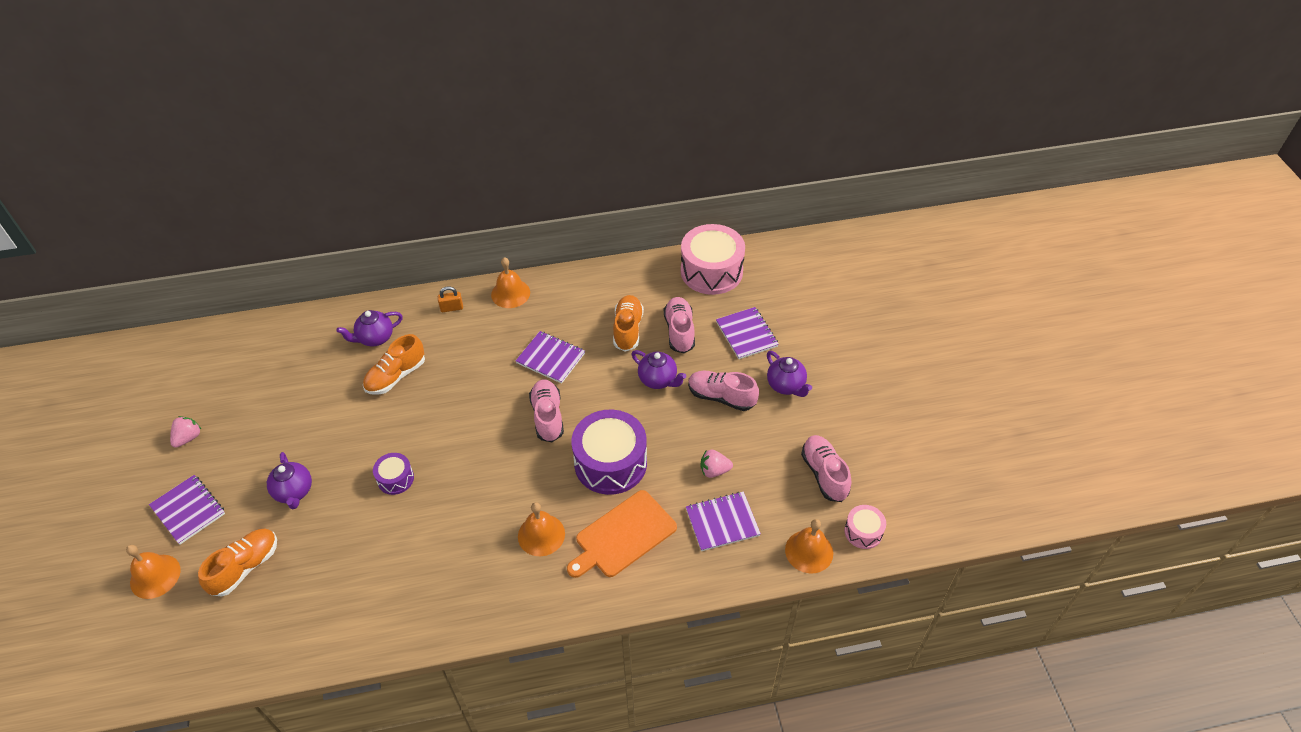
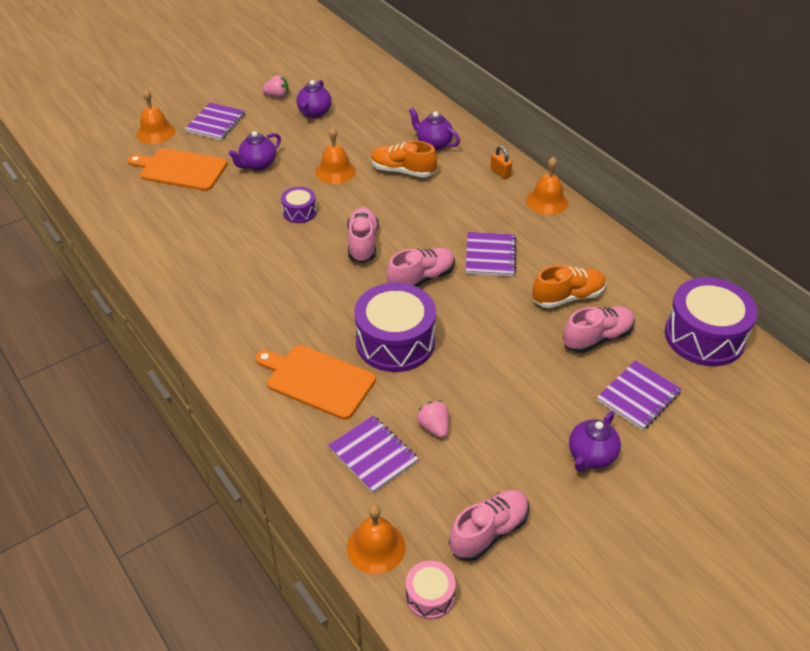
camera: 65 degrees right, 5 degrees down
(245, 567) = (181, 169): orange shoe -> orange cutting board
(541, 535) = (289, 322): orange bell -> orange bell (335, 171)
(658, 380) = (520, 343): purple teapot -> purple teapot (314, 113)
(711, 271) = (704, 336): pink drum -> purple drum
(721, 397) = (534, 402): pink shoe -> pink shoe (362, 243)

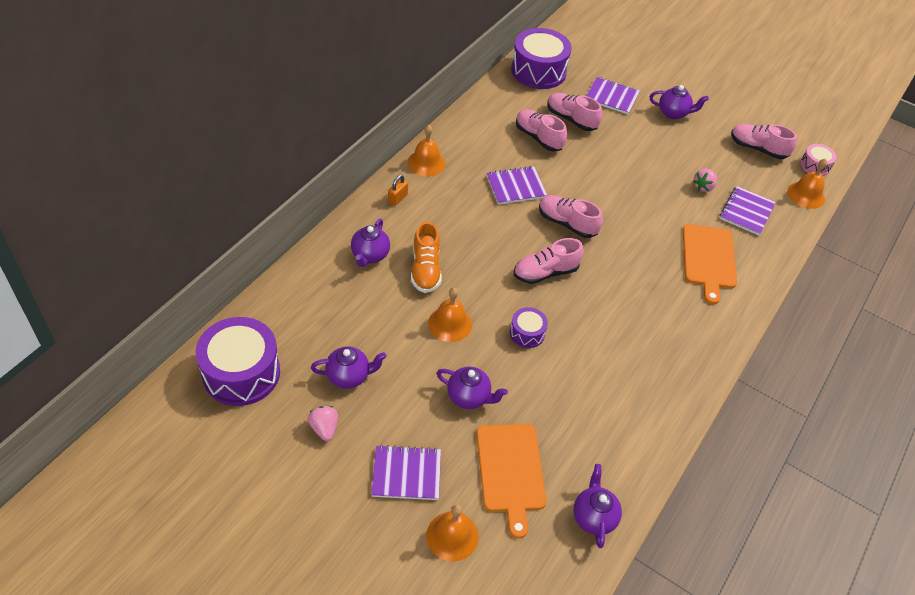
camera: 115 degrees left, 5 degrees up
(113, 199) = (593, 517): none -> purple teapot
(395, 342) = (643, 224): purple drum -> purple drum (241, 373)
(568, 297) = (538, 138): orange shoe -> pink shoe

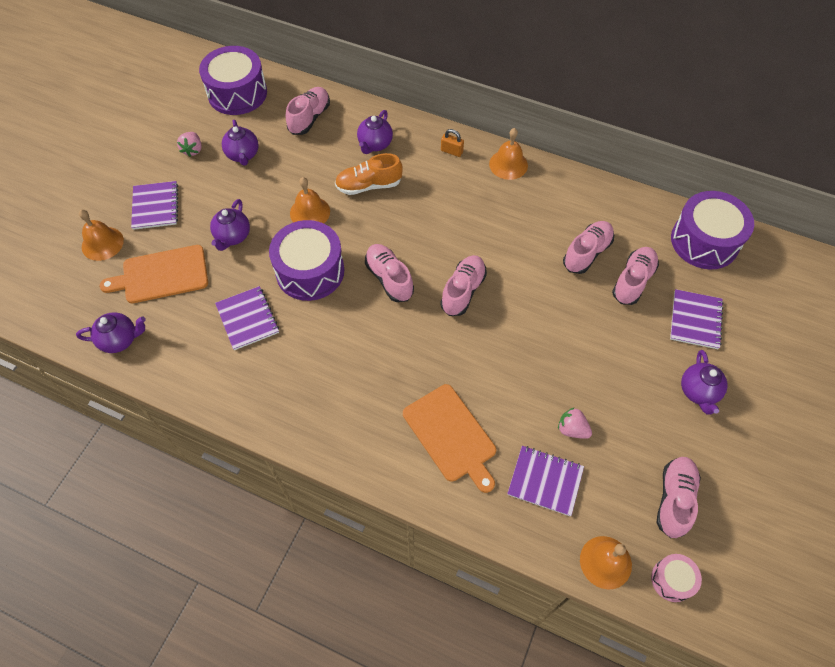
camera: 85 degrees right, 10 degrees up
(310, 306) = (309, 118): none -> pink shoe
(324, 428) = (193, 150): pink strawberry -> pink strawberry turned 120 degrees clockwise
(370, 255) = (375, 144): purple teapot -> purple teapot turned 75 degrees counterclockwise
(516, 187) = (501, 241): purple notebook -> purple notebook (247, 319)
(527, 333) = (310, 271): purple drum -> purple drum, size x2.03
(708, 259) = (451, 435): orange cutting board -> orange cutting board turned 120 degrees counterclockwise

